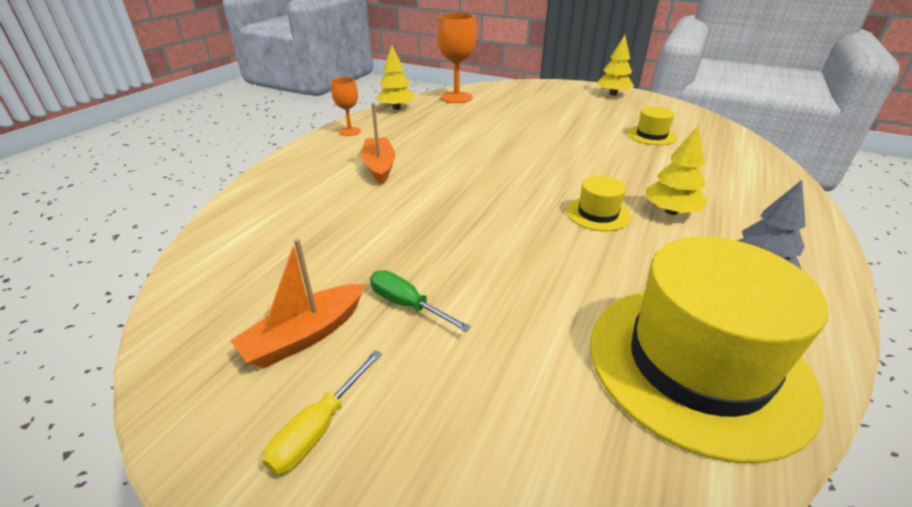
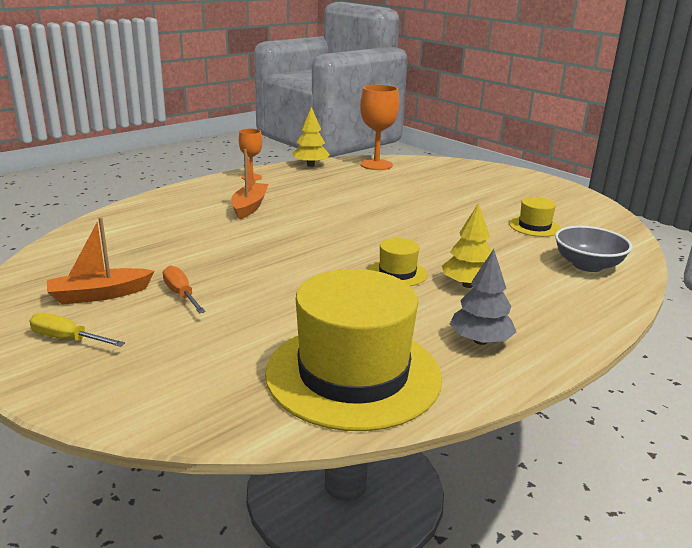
camera: 20 degrees right, 10 degrees down
(318, 429) = (67, 339): yellow screwdriver -> yellow screwdriver turned 60 degrees clockwise
(407, 304) = (181, 294): green screwdriver -> orange screwdriver
(613, 94) = (544, 185): yellow tree -> none
(735, 166) = (587, 265): none -> grey bowl

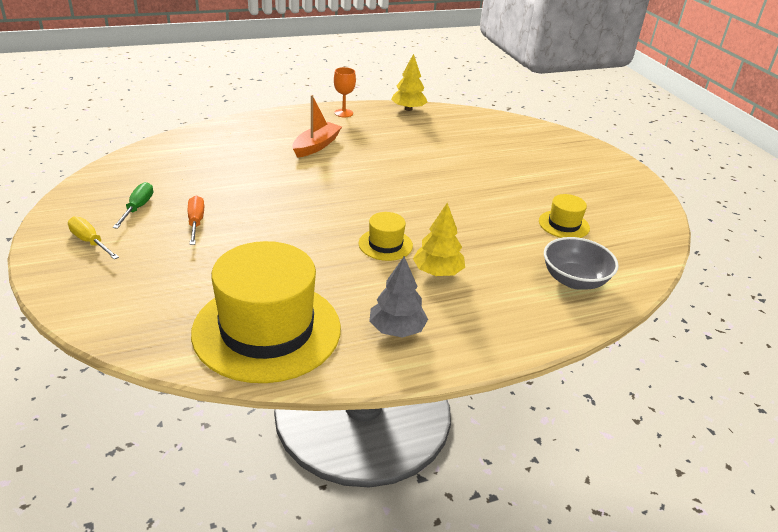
camera: 20 degrees right, 10 degrees up
(99, 295) = (138, 208): orange boat -> green screwdriver
(376, 165) = (471, 120): orange goblet -> none

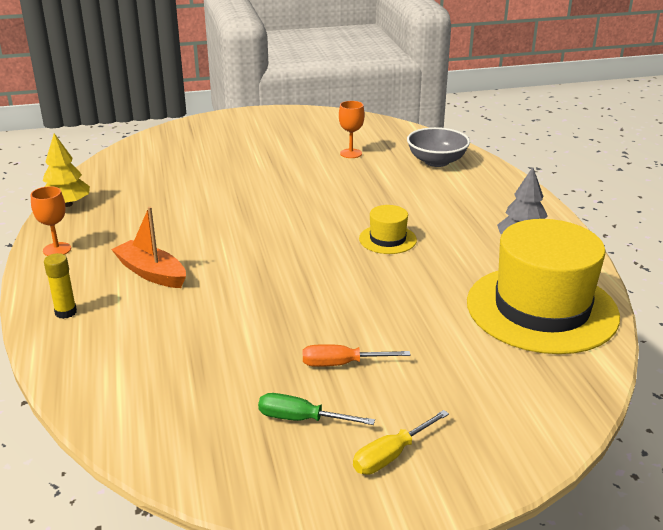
camera: 80 degrees left, 5 degrees down
(266, 124) = (66, 312): none -> yellow glue stick
(437, 272) = (432, 217): yellow tree -> none
(564, 224) = (351, 153): yellow hat -> orange goblet

